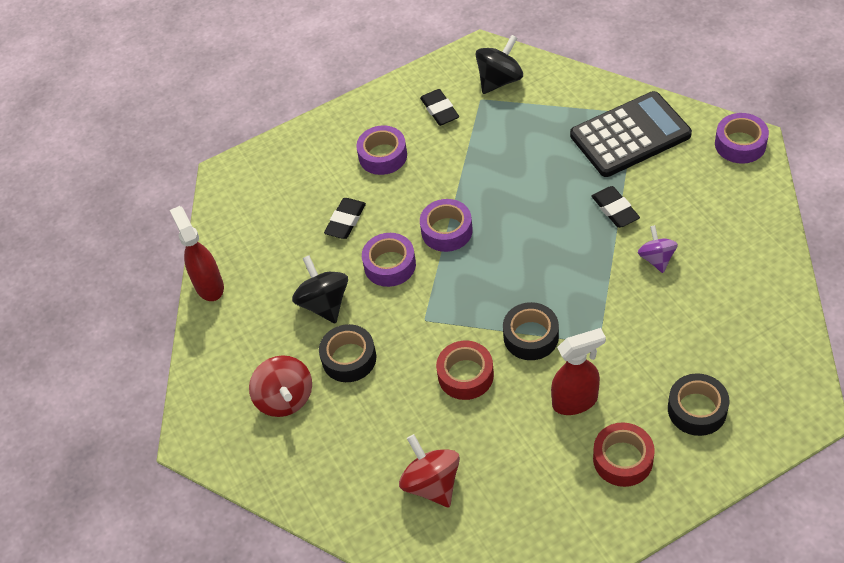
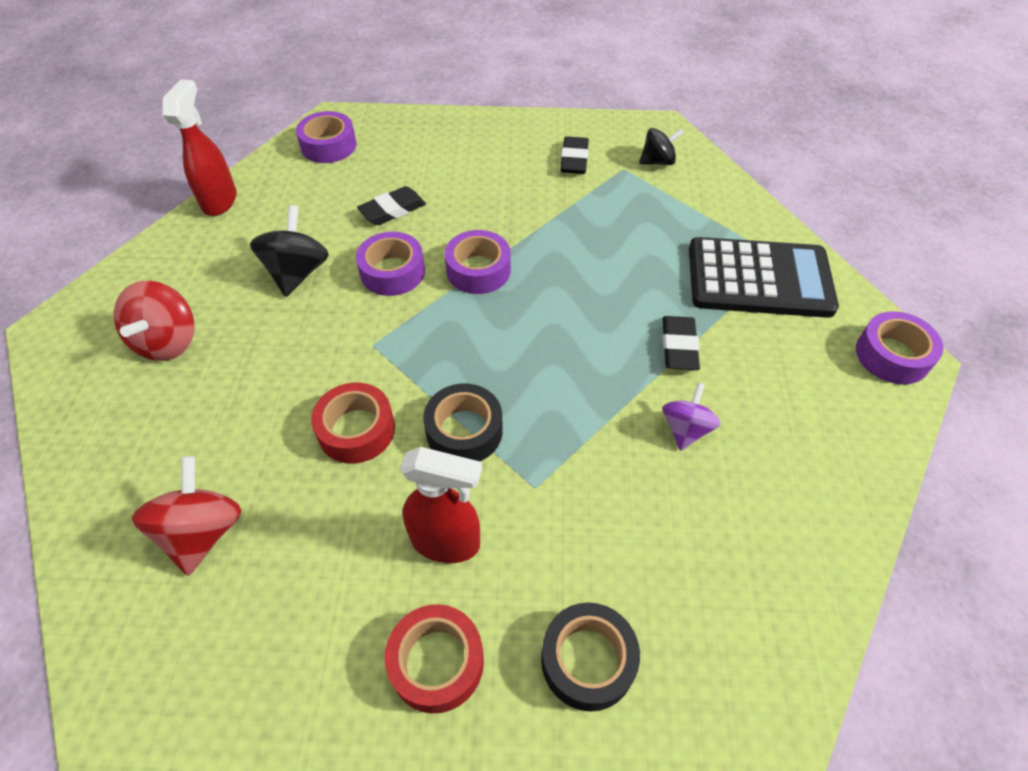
camera: 25 degrees right, 0 degrees up
(349, 358) = (264, 339): black tape -> none
(383, 156) = (483, 172): purple tape -> purple tape (328, 146)
(499, 80) = (657, 161): black spinning top -> black spinning top, size x0.66

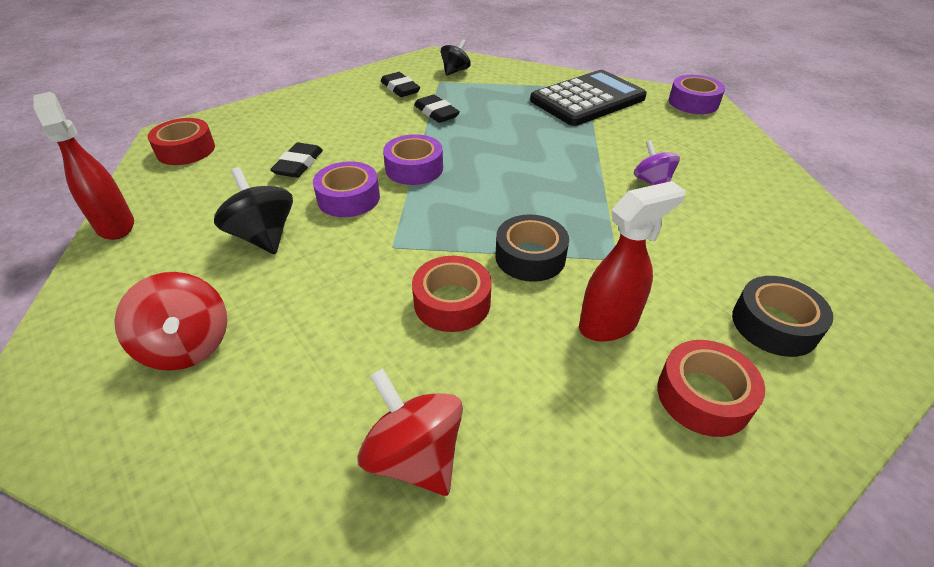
camera: 40 degrees left, 10 degrees down
(328, 146) = (186, 150): purple tape -> red tape
(679, 346) = (592, 147): black eraser -> black eraser (436, 113)

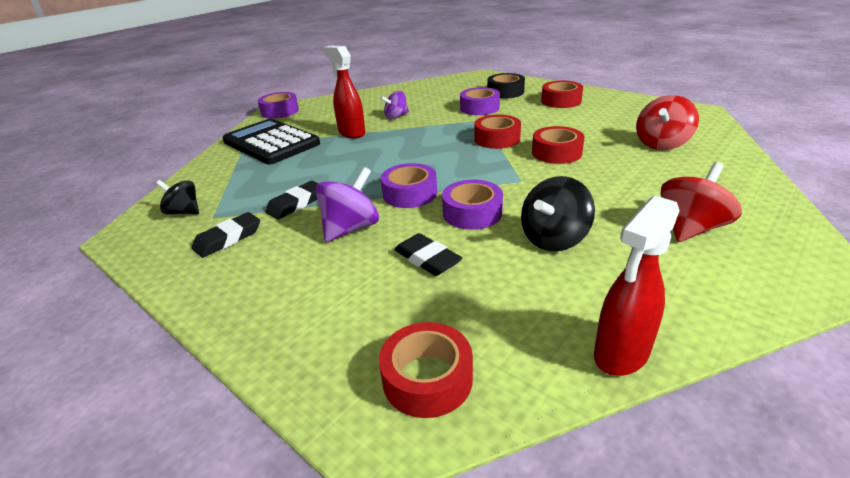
camera: 100 degrees left, 10 degrees down
(298, 164) = (427, 259): black eraser -> black eraser turned 45 degrees clockwise
(374, 135) = (351, 228): none -> purple spinning top
(530, 257) = (497, 139): black tape -> red tape
(609, 324) = (535, 118): red spray bottle -> red spray bottle (351, 133)
(677, 268) = (479, 108): none -> purple tape

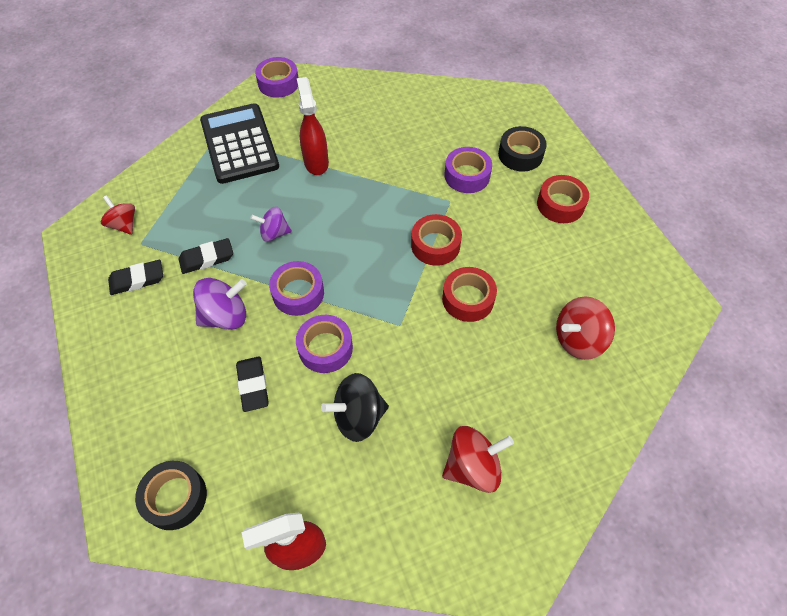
camera: 25 degrees right, 25 degrees up
(184, 212) = (124, 224): black spinning top -> red spinning top
(396, 117) = (376, 151): purple spinning top -> purple spinning top (274, 233)
(427, 378) = (175, 497): red tape -> black tape

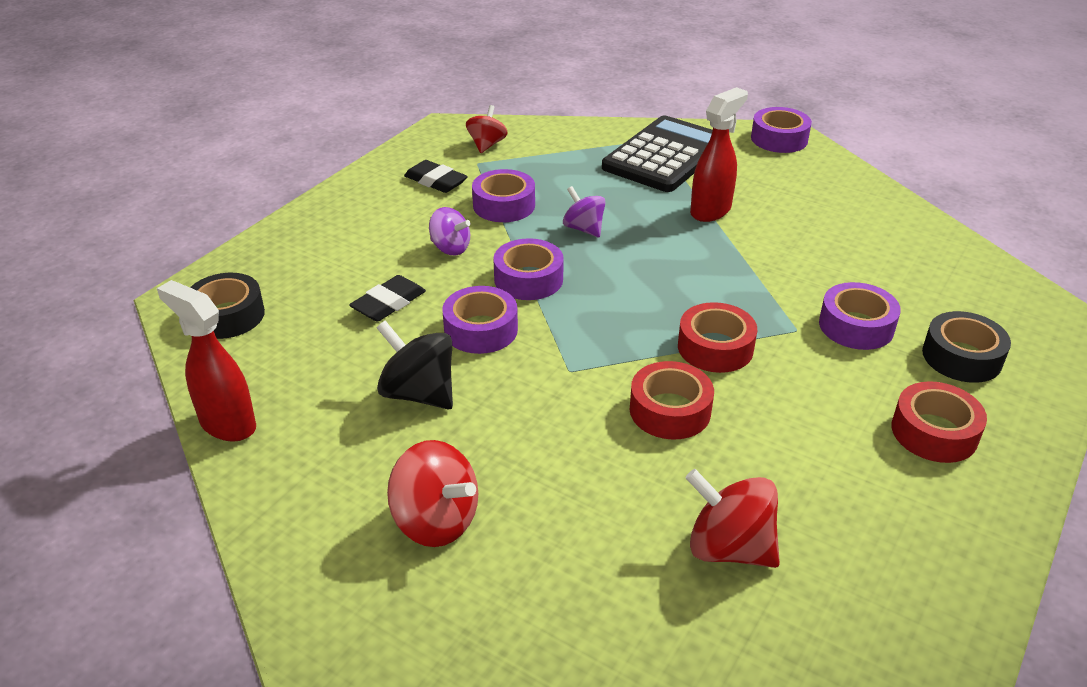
camera: 55 degrees right, 20 degrees down
(207, 258) = (504, 205): black eraser -> purple tape
(225, 316) = (450, 248): purple spinning top -> purple spinning top, size x0.66

